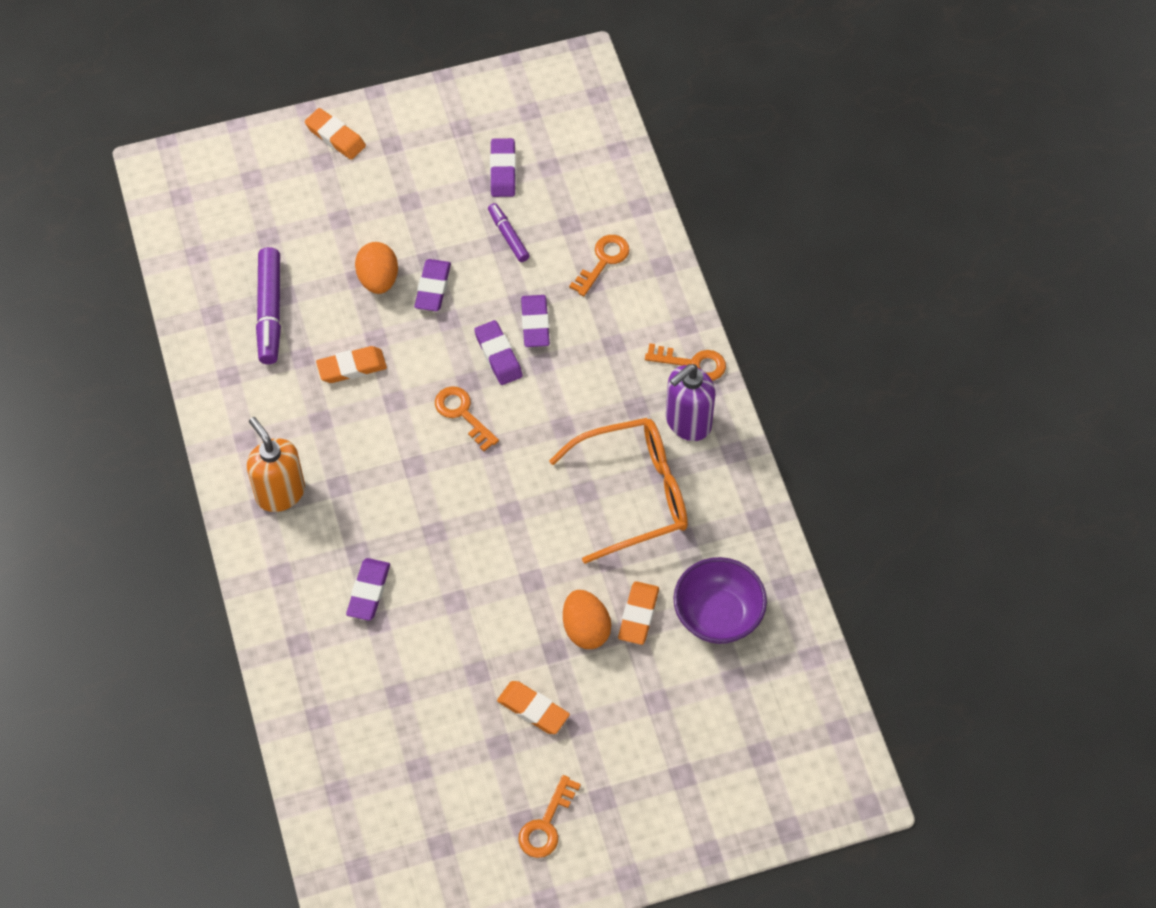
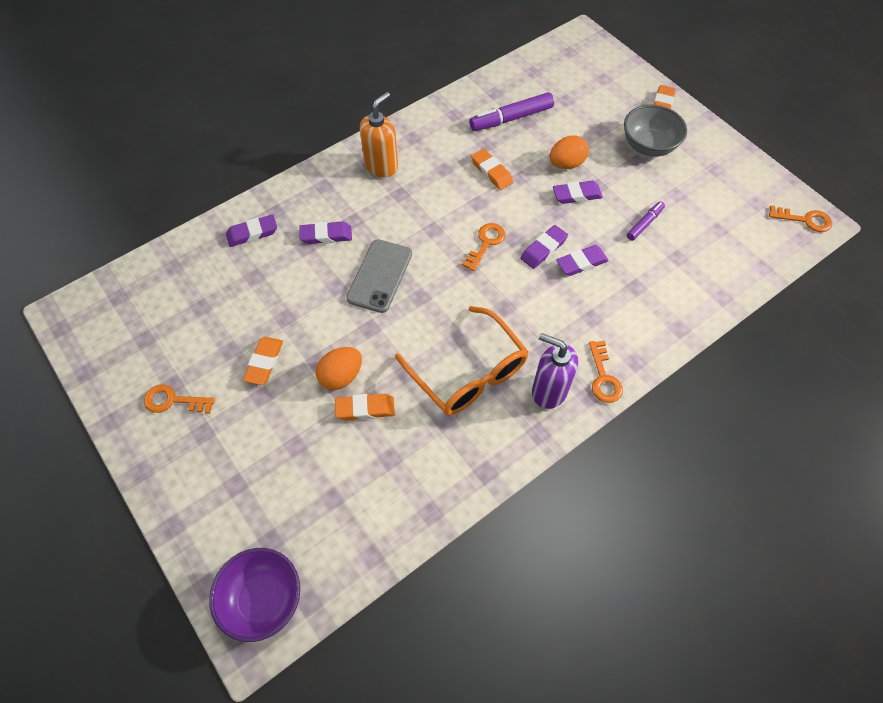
camera: 70 degrees right, 0 degrees up
(392, 179) = (648, 146): none -> grey bowl
(460, 547) = (379, 276): none -> grey phone
(503, 170) = (696, 203): purple eraser -> purple eraser (252, 233)
(603, 261) = (659, 288): orange key -> orange key (805, 220)
(718, 615) = (385, 467): purple bowl -> purple bowl (263, 599)

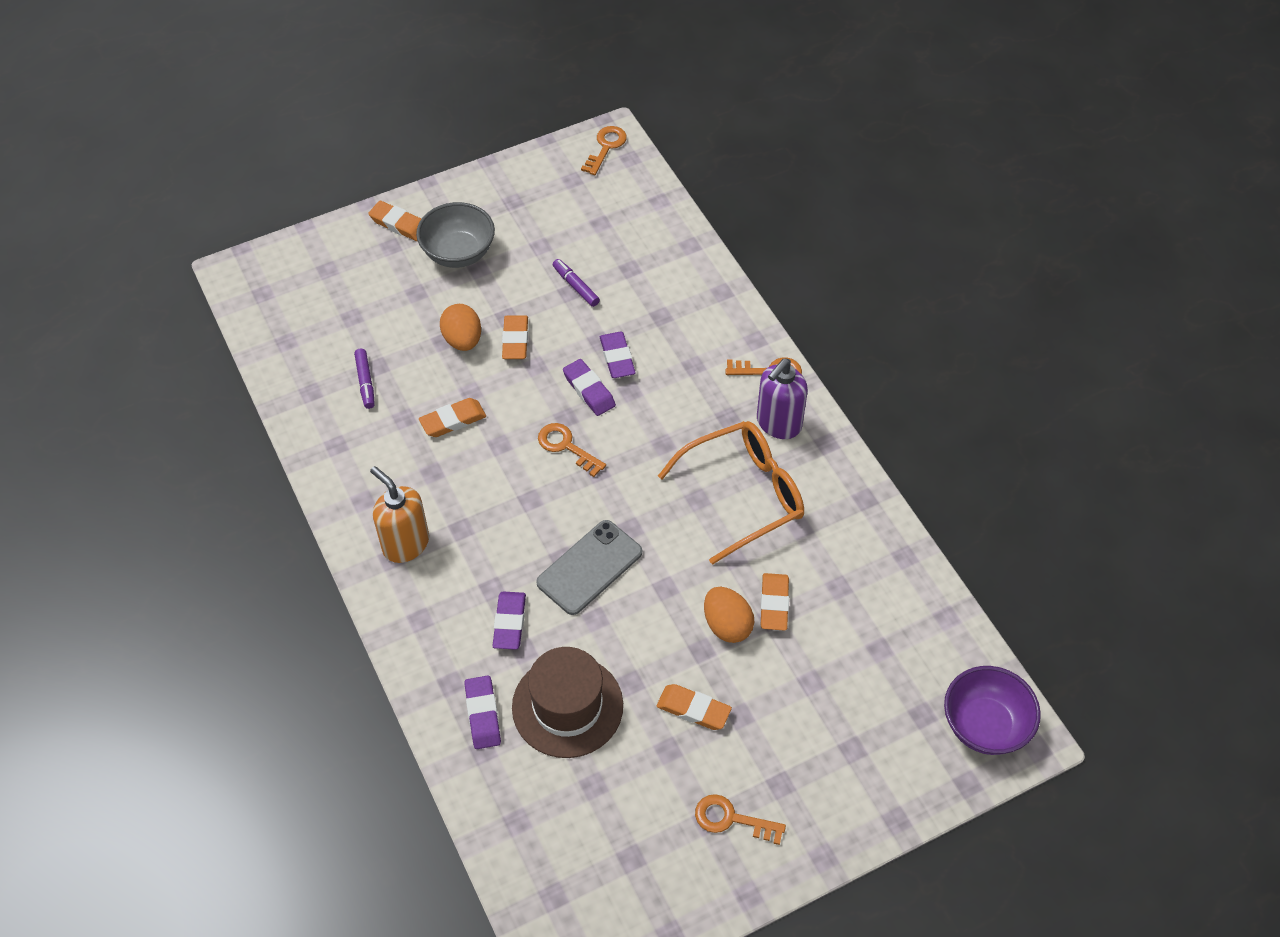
camera: 80 degrees left, 5 degrees down
(173, 401) = (731, 819): orange key -> orange key turned 90 degrees clockwise
(262, 281) = (567, 706): none -> brown hat
(379, 276) = (589, 567): grey phone -> grey phone turned 75 degrees counterclockwise
(511, 118) = (365, 382): purple marker -> purple marker, size x0.57
(577, 195) = (515, 340): purple eraser -> orange eraser

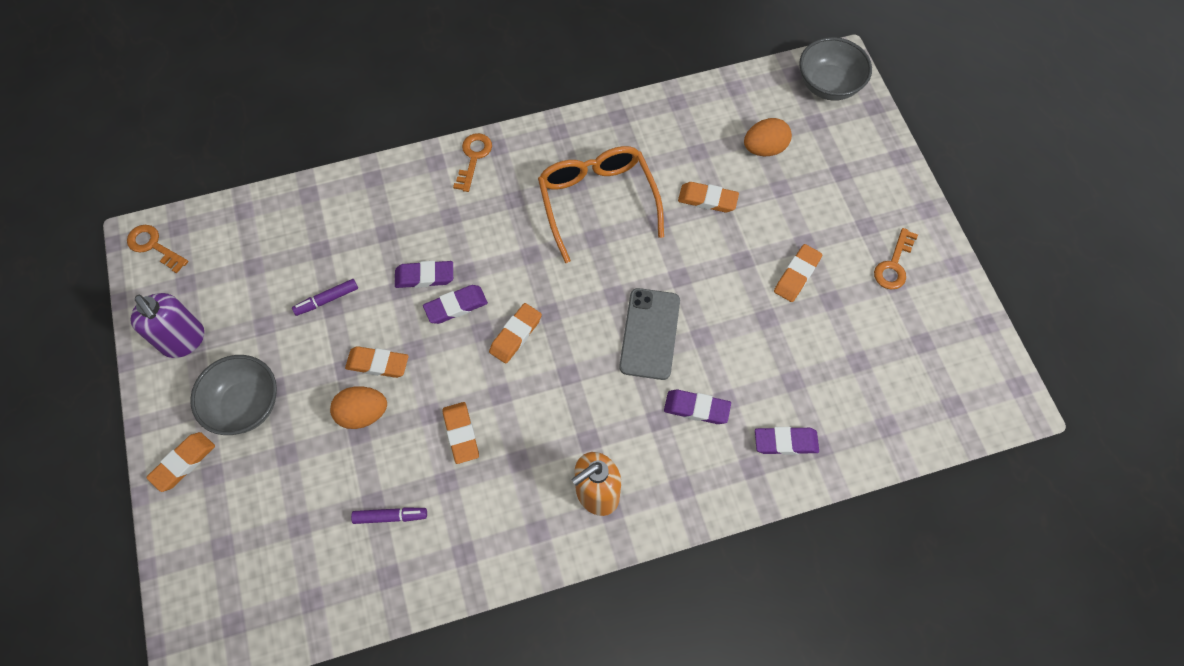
camera: 80 degrees left, 10 degrees up
(566, 446) = (515, 335): orange key -> orange eraser
(567, 706) = (784, 371): brown hat -> none
(589, 567) = (650, 334): grey phone -> grey phone turned 45 degrees clockwise
(727, 625) = (722, 237): orange egg -> orange egg (764, 148)
(778, 423) = (530, 162): purple soap dispenser -> purple soap dispenser (184, 340)
(984, 725) = (828, 85): purple bowl -> grey bowl

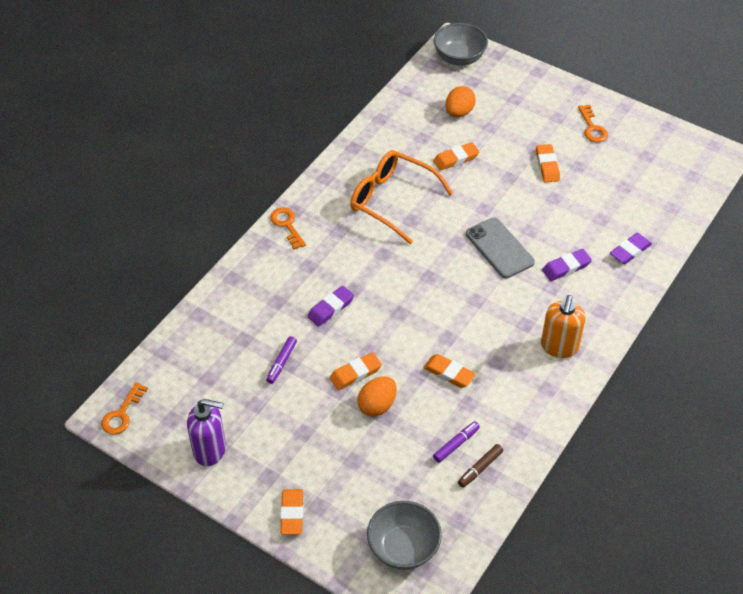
camera: 40 degrees left, 15 degrees down
(153, 246) = (122, 414): orange key -> orange key turned 60 degrees counterclockwise
(246, 405) = (296, 454): grey bowl -> grey bowl (403, 548)
(386, 562) = (480, 468): none -> brown marker
(456, 306) = (369, 311): purple eraser -> none
(515, 335) = (423, 301): orange eraser -> none

